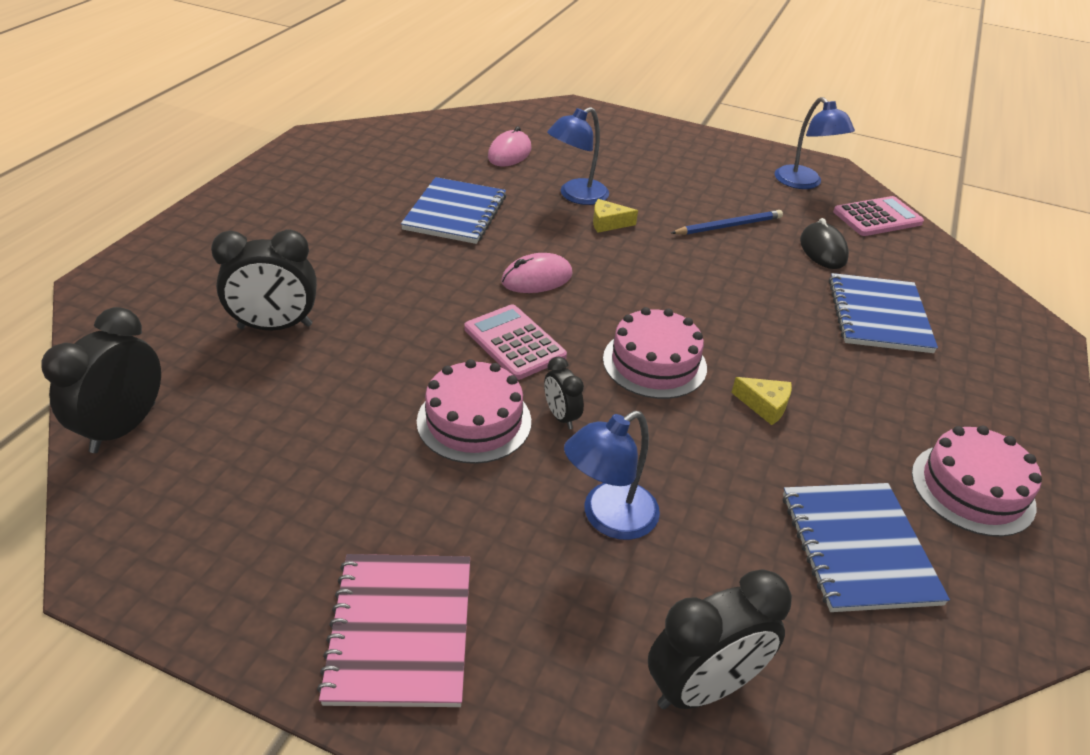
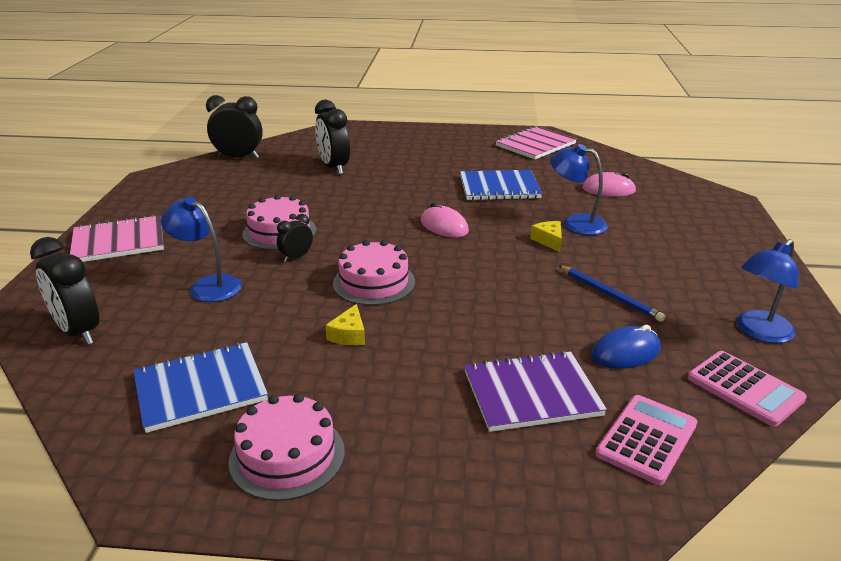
camera: 75 degrees right, 10 degrees down
(347, 153) = (535, 145): none -> pink notebook
(514, 343) = (363, 231): pink calculator -> pink calculator (646, 439)
(822, 250) = (625, 352): black mouse -> blue mouse
(878, 315) = (531, 393): blue notebook -> purple notebook

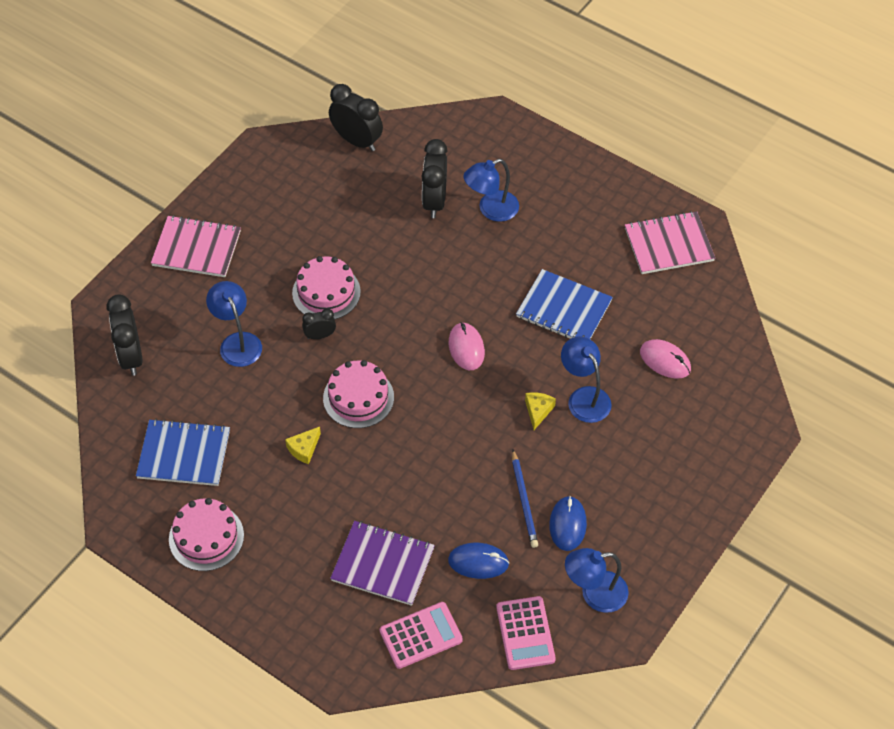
camera: 30 degrees right, 25 degrees up
(385, 161) = (491, 210): none -> blue lamp
(668, 296) = (567, 524): none -> blue mouse

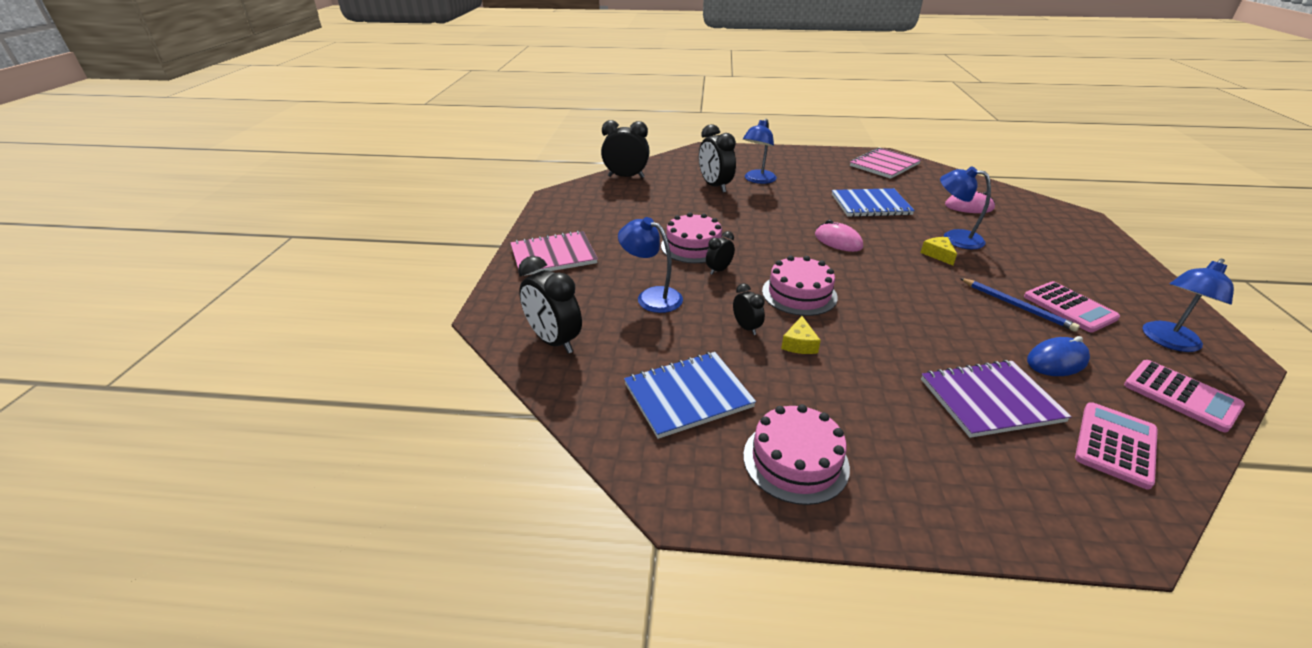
camera: 30 degrees left, 20 degrees down
(280, 413) = (746, 327): none -> black clock
(567, 524) = (1069, 307): blue mouse -> pink calculator

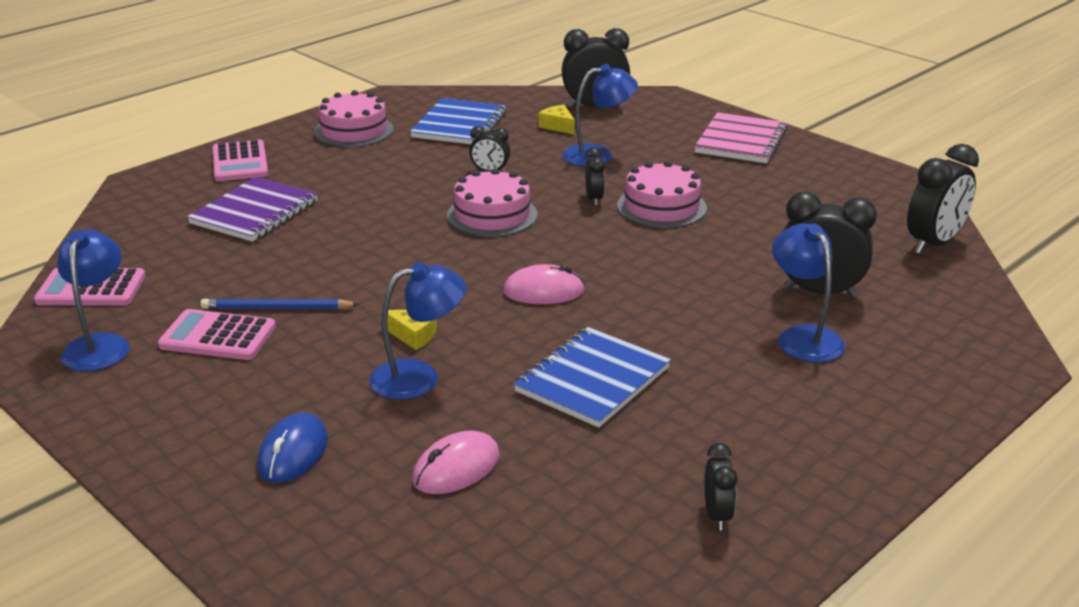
camera: 130 degrees right, 5 degrees down
(799, 344) = (435, 181): yellow cheese -> yellow cheese (558, 126)
(884, 165) = (717, 515): pink notebook -> black clock
(1056, 360) = (212, 268): blue mouse -> blue mouse (293, 453)
(1115, 444) = (148, 226): pink calculator -> pink calculator (240, 162)

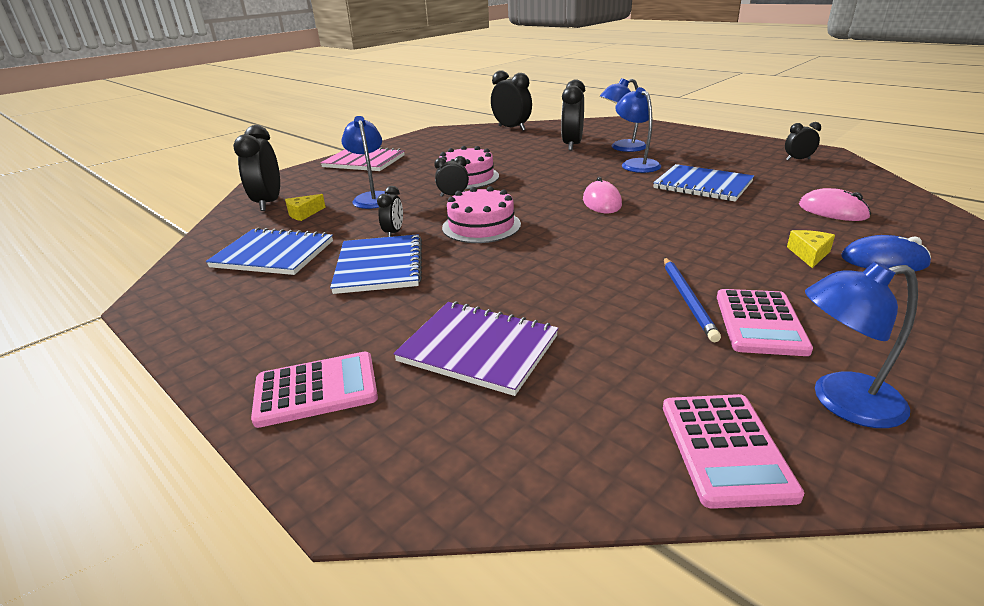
camera: 90 degrees left, 0 degrees up
(353, 130) = (251, 313): pink cake -> none
(413, 335) = (690, 237): yellow cheese -> yellow cheese (809, 254)
(414, 170) = (379, 266): none -> blue notebook
(419, 377) = (744, 230): blue lamp -> blue lamp (636, 164)

